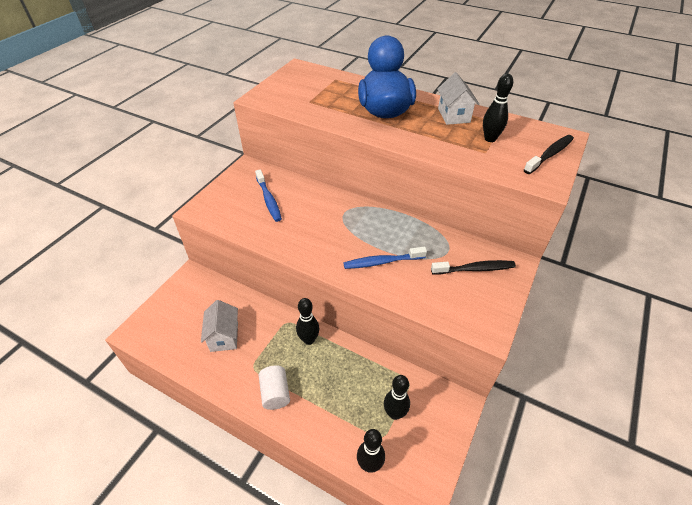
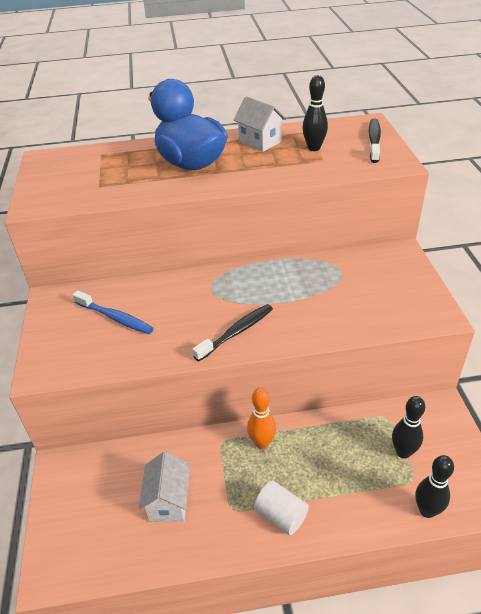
camera: 35 degrees left, 5 degrees down
(224, 336) = (169, 501): white house -> white house turned 45 degrees clockwise
(309, 340) = (262, 443): black bowling pin -> orange bowling pin
(382, 262) = (296, 312): blue toothbrush -> none
(475, 269) = (378, 274): black toothbrush -> black toothbrush (236, 332)

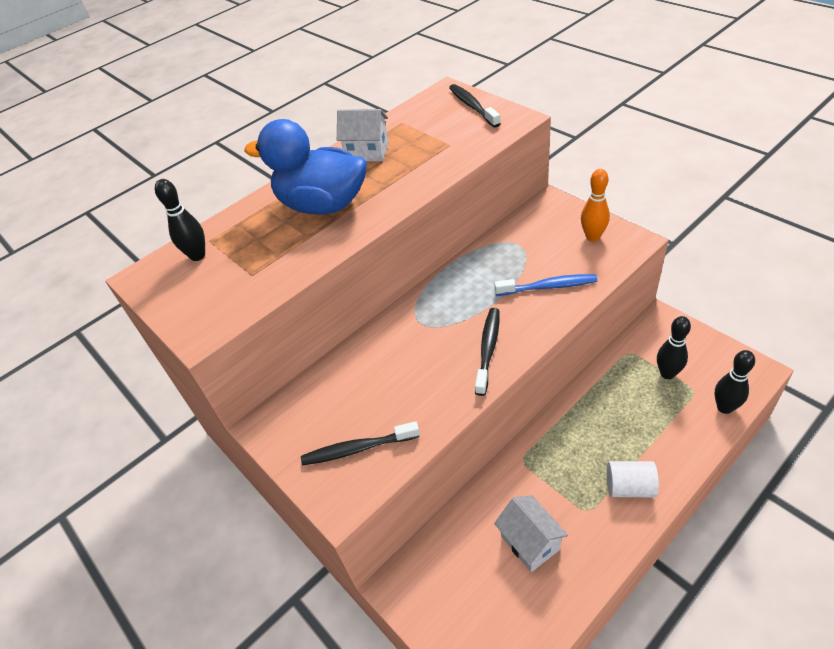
camera: 30 degrees left, 5 degrees up
(84, 345) = (357, 449): none -> black toothbrush
(115, 318) = (358, 404): blue toothbrush -> blue toothbrush (548, 287)
(262, 443) = (556, 439): orange bowling pin -> orange bowling pin (592, 237)
(314, 148) = (426, 136): black bowling pin -> black bowling pin (197, 256)

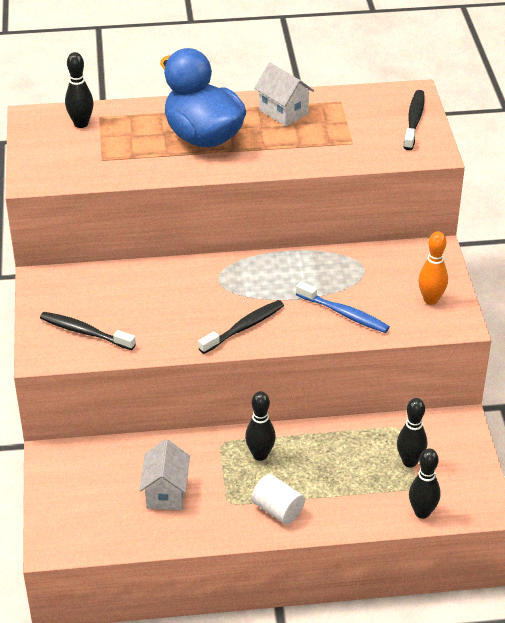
camera: 30 degrees right, 5 degrees down
(562, 449) = (260, 455): none -> black bowling pin

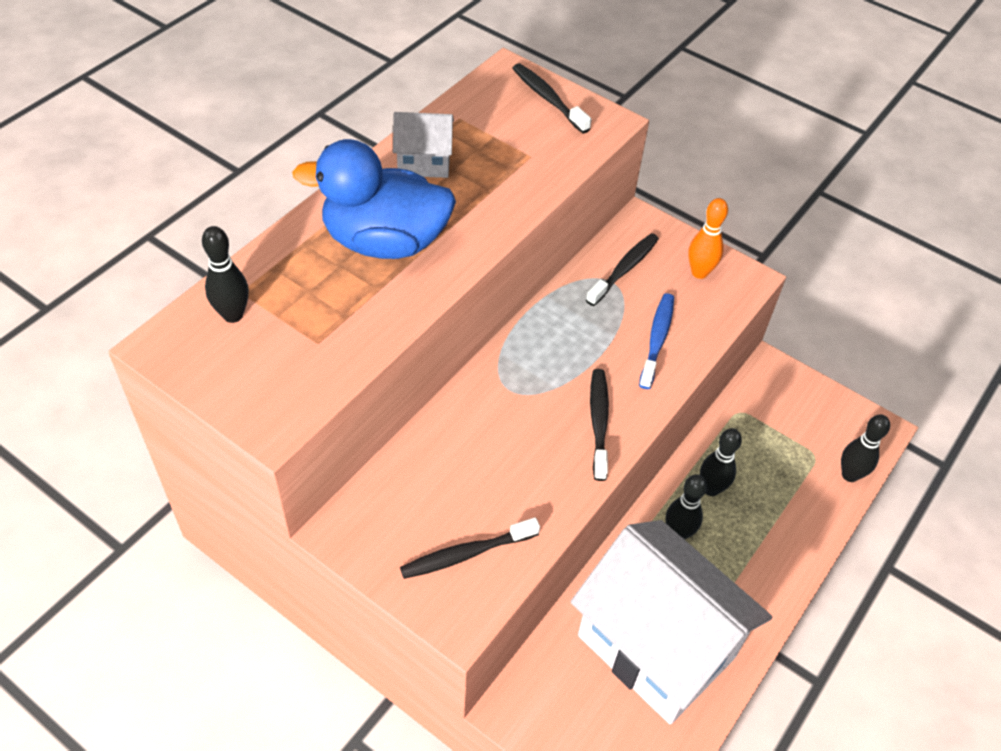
camera: 50 degrees left, 10 degrees up
(166, 492) = (656, 646): white house -> white house, size x2.32
(278, 510) = (757, 574): white cylinder -> none
(344, 314) = (657, 339): blue toothbrush -> blue toothbrush turned 60 degrees counterclockwise
(383, 267) = (624, 269): none -> black toothbrush
(410, 461) = (785, 436): black bowling pin -> black bowling pin (711, 489)

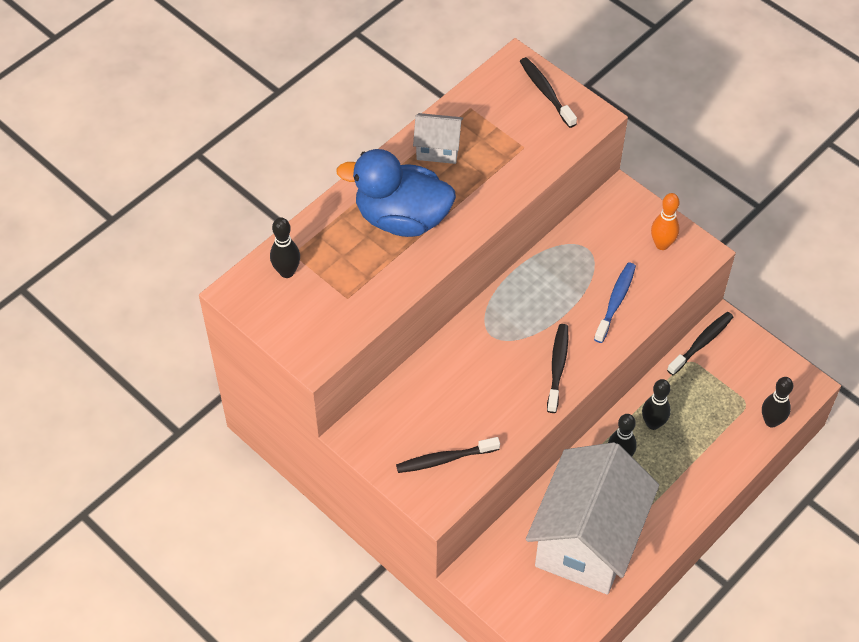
camera: 10 degrees right, 5 degrees up
(624, 269) = (599, 237): black toothbrush -> black toothbrush (702, 343)
(656, 646) = (587, 540): white house -> white house turned 60 degrees clockwise

